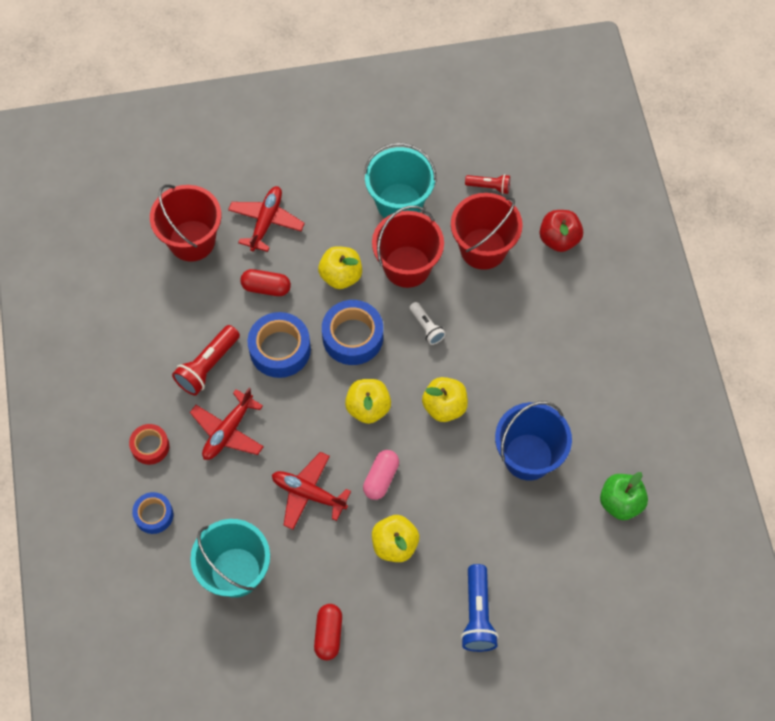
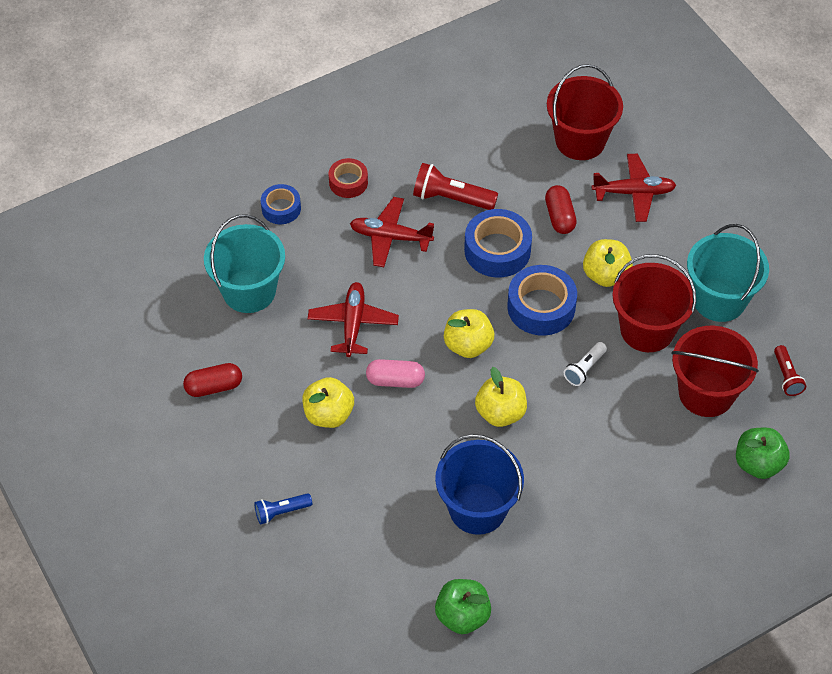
camera: 70 degrees right, 10 degrees down
(477, 614) = (281, 512): blue flashlight -> blue flashlight, size x0.60
(559, 239) = (758, 464): red apple -> green apple

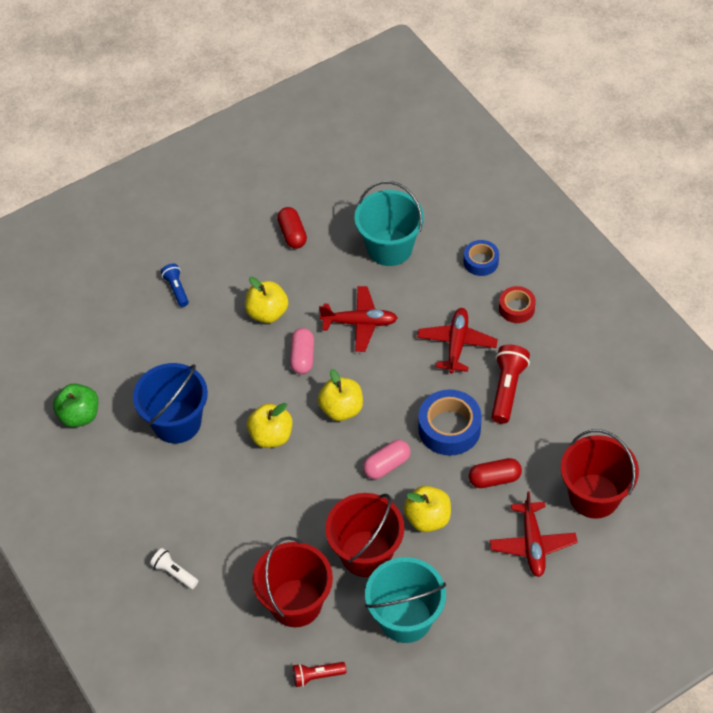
camera: 90 degrees right, 0 degrees up
(541, 307) = (386, 465): blue tape -> pink capsule
(584, 369) = (319, 501): white flashlight -> white flashlight (174, 573)
(758, 464) = (219, 645): green apple -> none

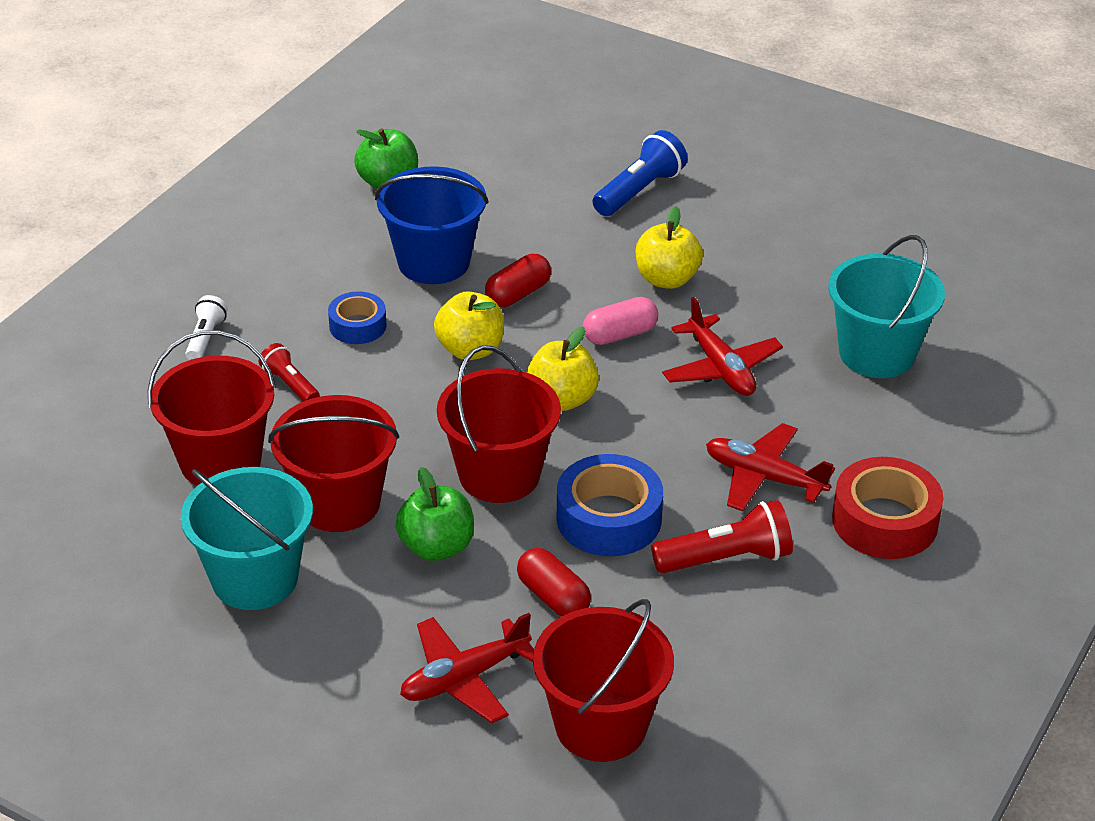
camera: 60 degrees right, 15 degrees down
(176, 289) = (639, 191): blue flashlight -> blue flashlight, size x1.65
(292, 234) = (816, 257): red capsule -> red capsule (518, 294)
(317, 676) = (116, 520): red flashlight -> red flashlight (290, 385)
(386, 465) = (499, 475): pink capsule -> red bucket
(427, 518) = (436, 547): yellow apple -> green apple
(456, 344) = (764, 477): red plane -> red plane turned 135 degrees counterclockwise
(481, 261) = (937, 454): blue tape -> blue tape (357, 326)
(516, 308) = (884, 521): red tape -> red tape, size x1.66

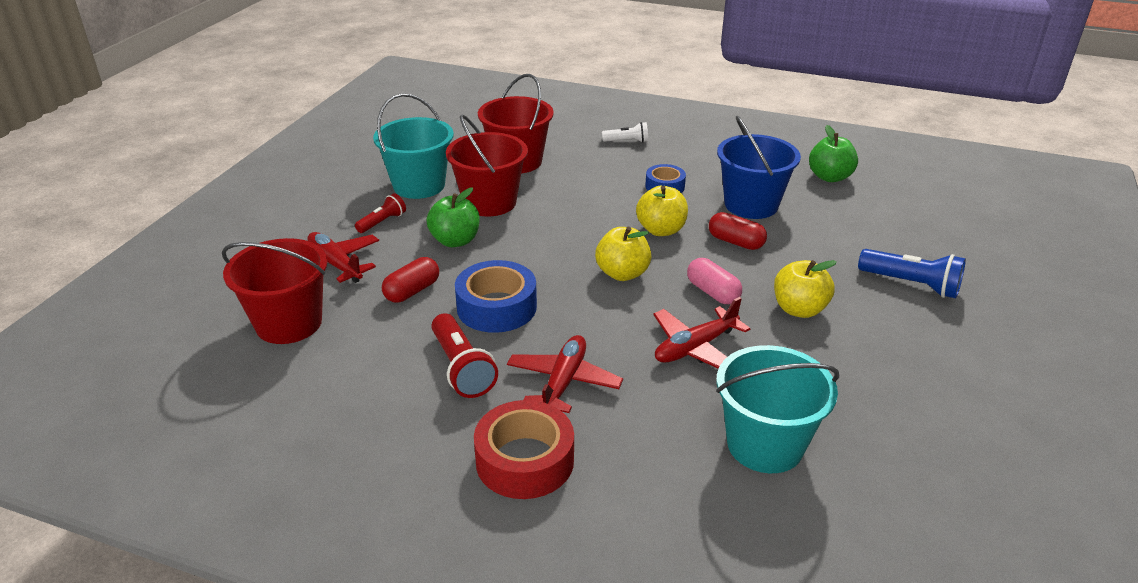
camera: 80 degrees right, 5 degrees down
(290, 385) = (595, 172): red flashlight -> red flashlight (382, 222)
(499, 475) = (531, 256): red bucket -> none

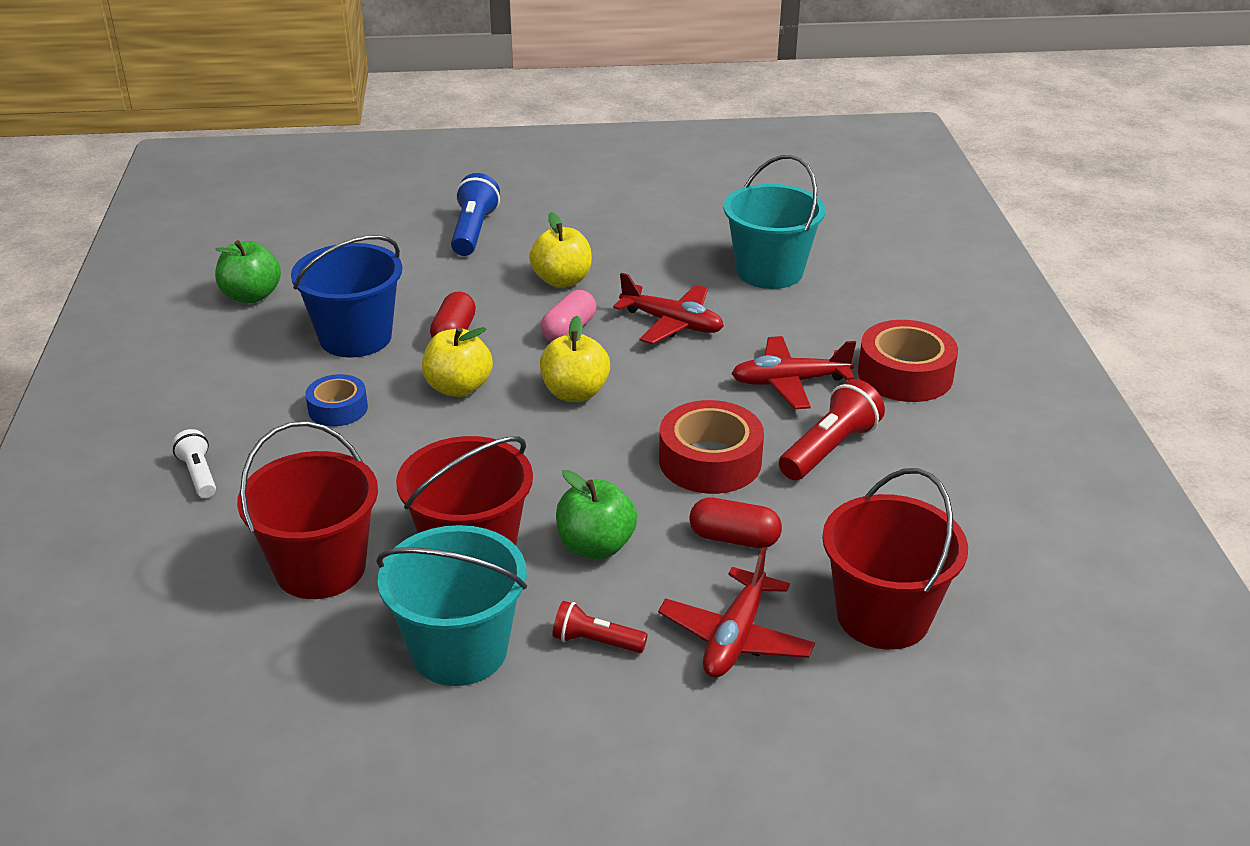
camera: 115 degrees left, 0 degrees up
(496, 307) = (710, 461): blue tape -> red tape

